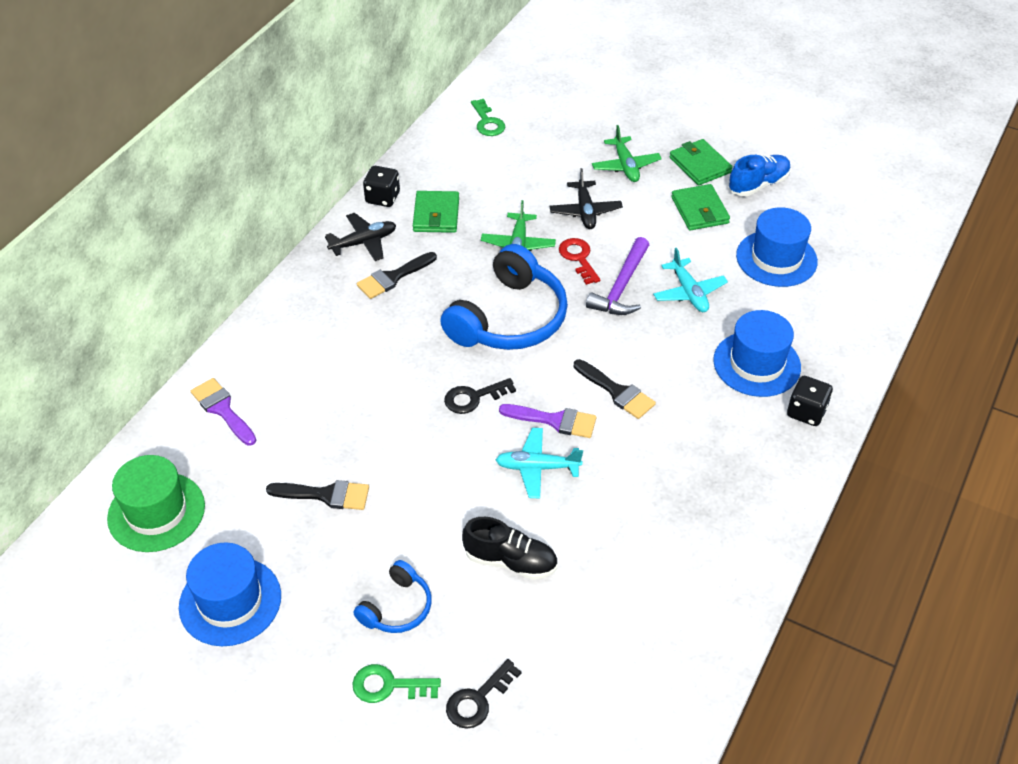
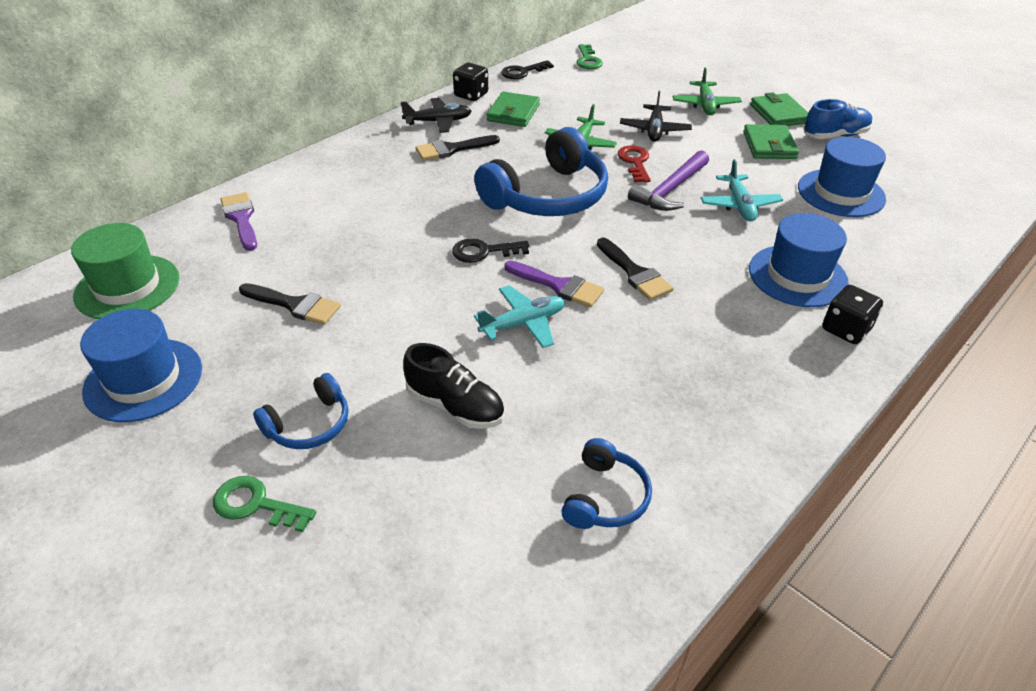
camera: 15 degrees right, 5 degrees down
(478, 700) = (349, 547): black key -> black key (522, 72)
(537, 468) = (523, 323): turquoise plane -> turquoise plane turned 135 degrees clockwise
(656, 611) = (605, 497): none -> blue headphones

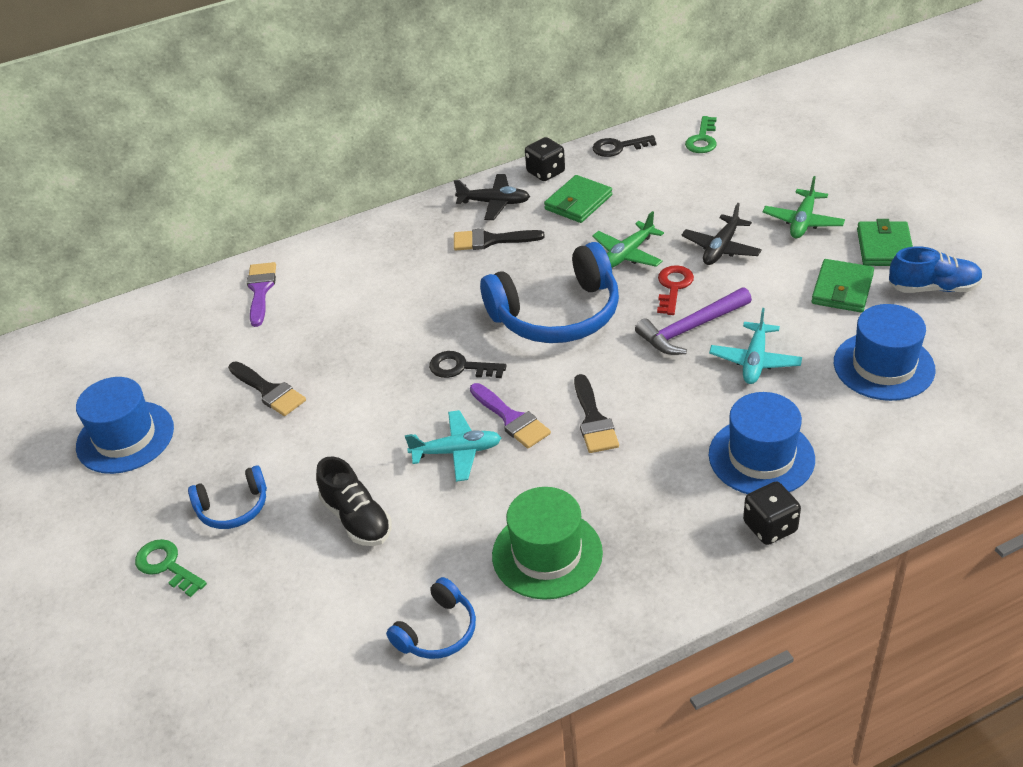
camera: 25 degrees right, 0 degrees up
(127, 287) = (143, 345): green hat -> green hat (547, 554)

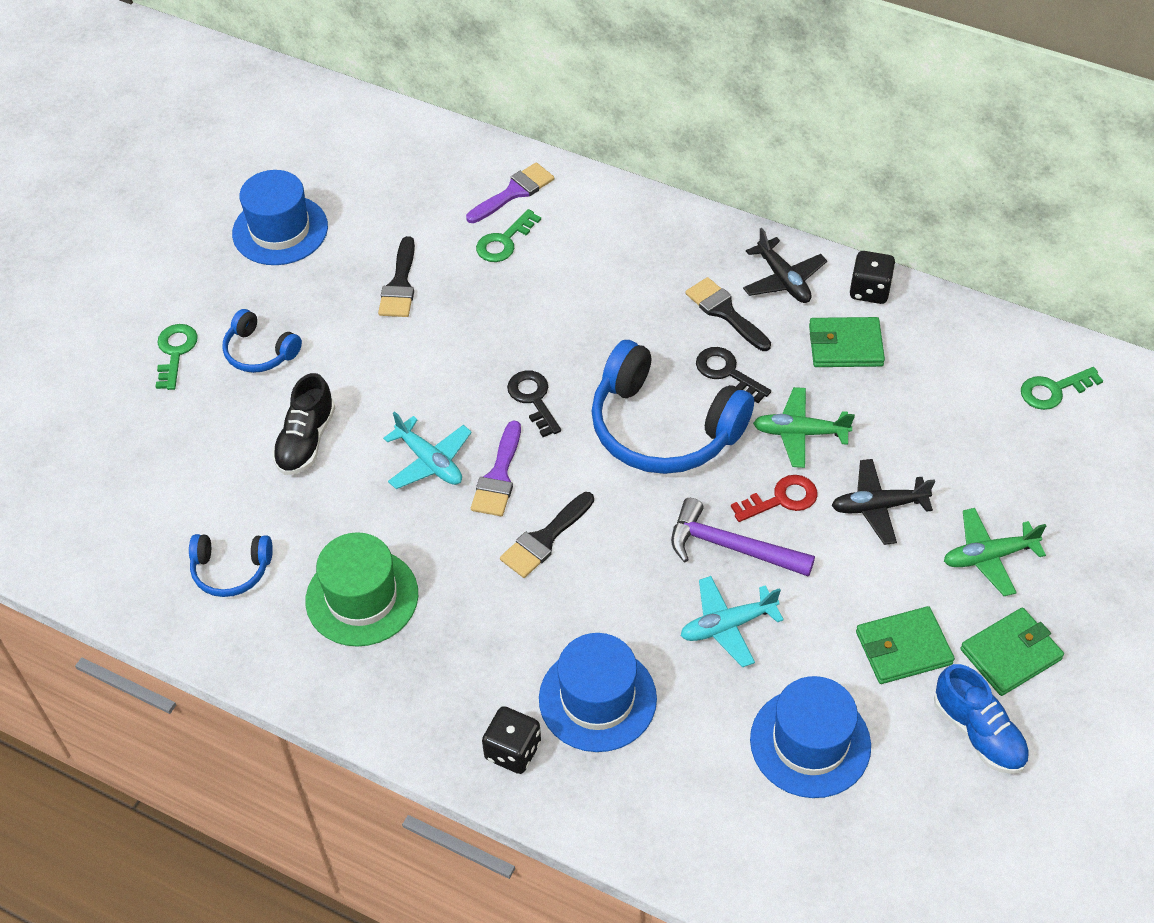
camera: 50 degrees right, 10 degrees up
(299, 316) = (504, 242): none -> green key
(618, 147) = (968, 325): black key -> black key (726, 372)

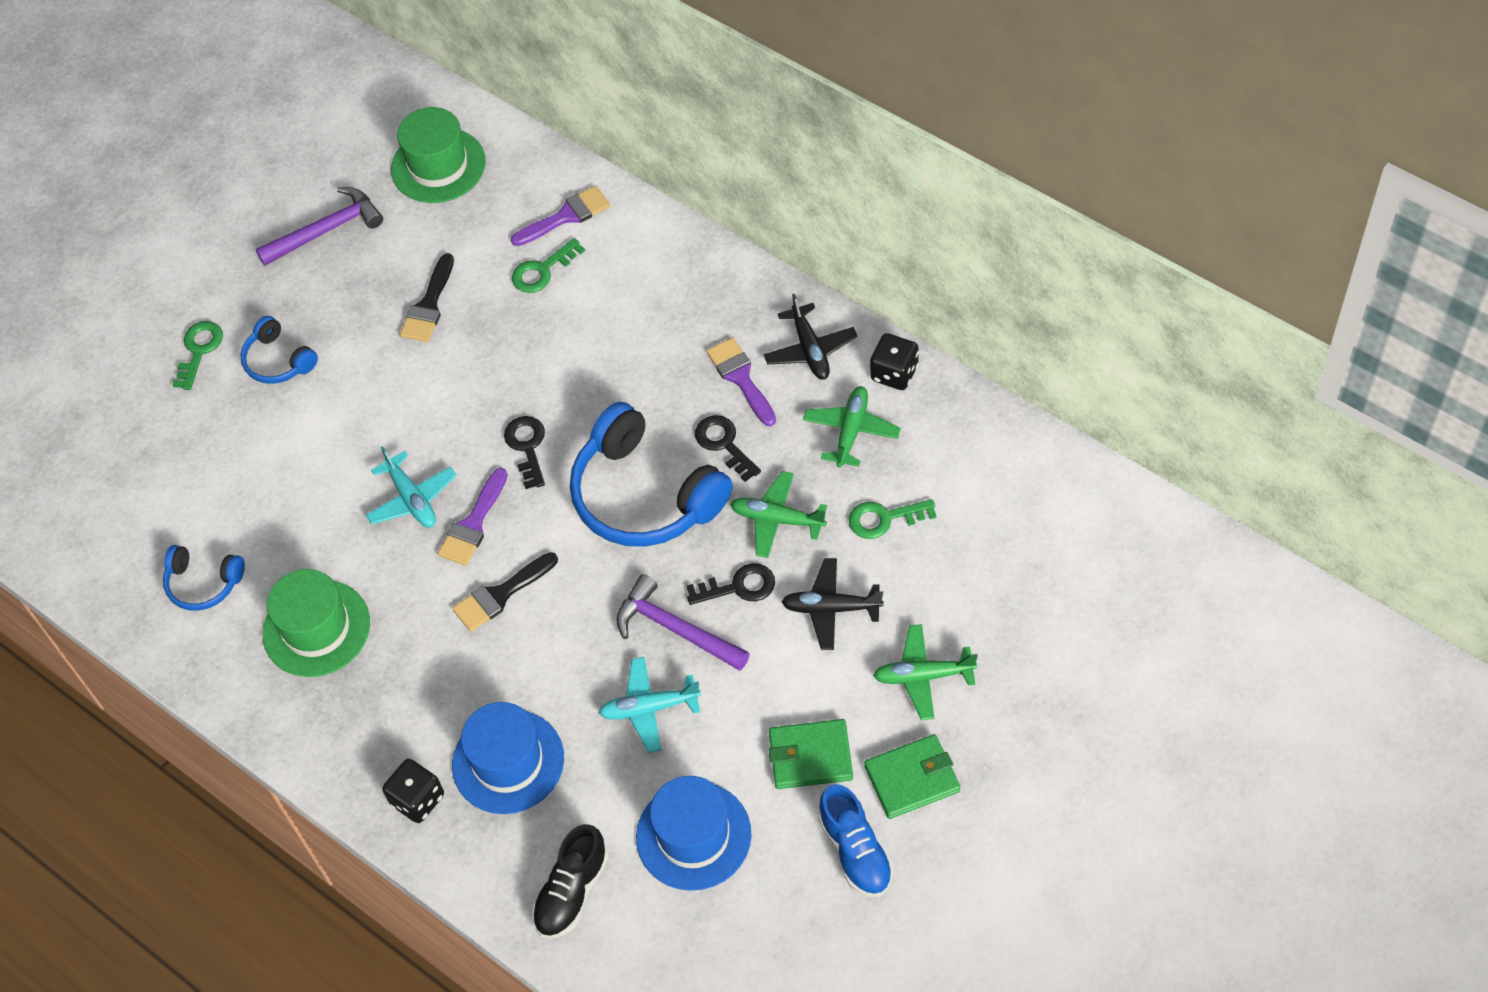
camera: 15 degrees right, 5 degrees up
(280, 230) = (326, 230): blue hat -> purple hammer
(306, 440) = (301, 461): black shoe -> black shoe (572, 891)
(377, 163) = (438, 166): none -> green hat
(724, 312) = (740, 378): black brush -> purple brush
(782, 499) = (739, 586): red key -> black key
(845, 346) = (851, 431): green wallet -> green plane
(1053, 390) = (1047, 509): green key -> green key (884, 519)

